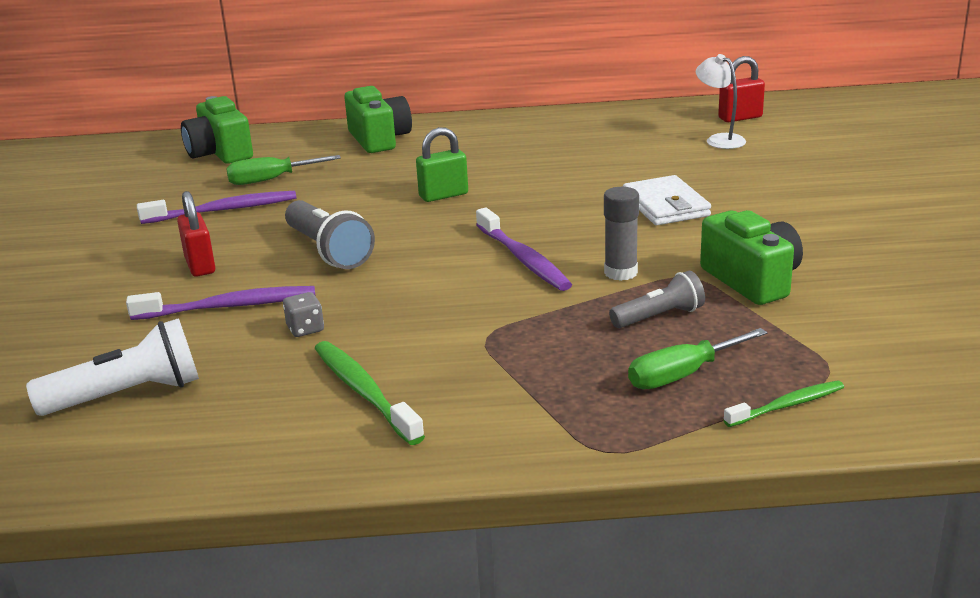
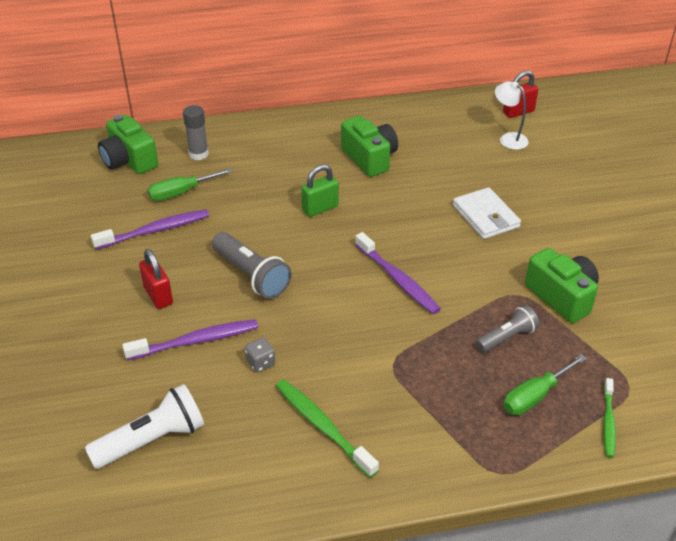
camera: 10 degrees left, 15 degrees up
(379, 139) = (251, 141): green camera -> green camera (369, 158)
(620, 273) = (470, 292): grey glue stick -> grey glue stick (198, 154)
(787, 405) = (608, 422): green toothbrush -> green toothbrush turned 135 degrees clockwise

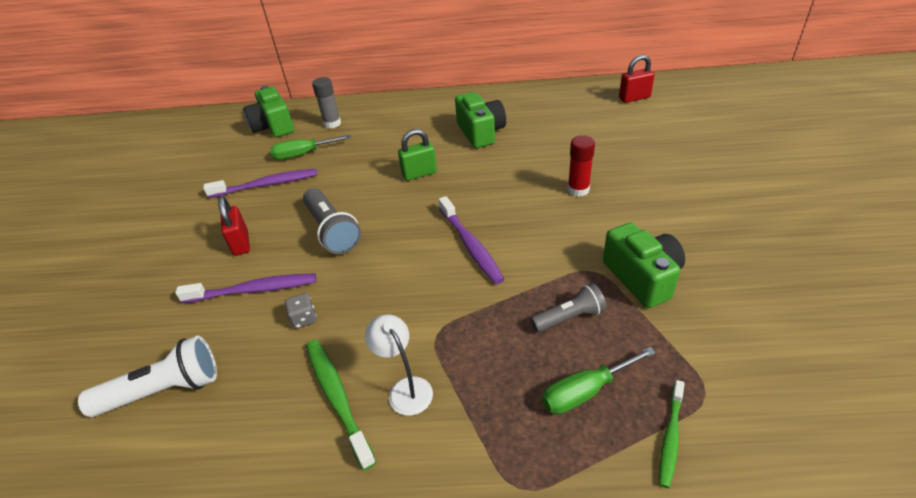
camera: 15 degrees right, 0 degrees up
(485, 216) = (578, 190): white wallet -> red glue stick
(508, 138) = (619, 120): white lamp -> white lamp (405, 388)

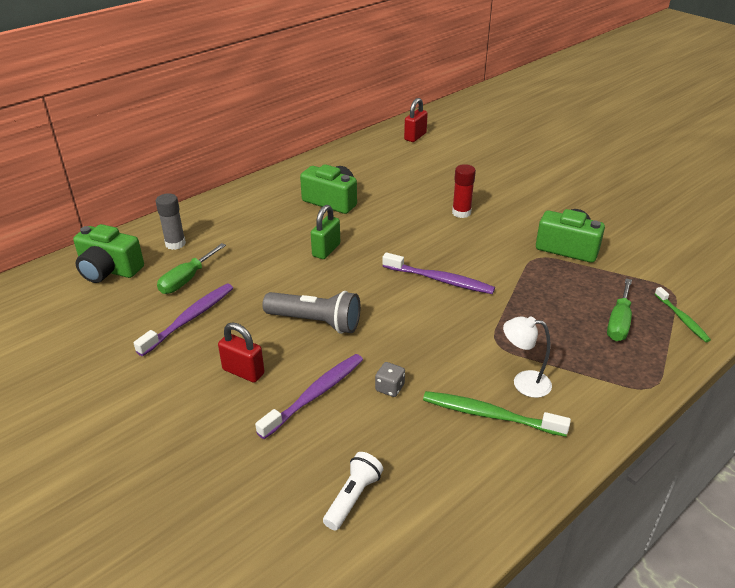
camera: 45 degrees left, 5 degrees down
(164, 390) = (353, 497): white flashlight -> white flashlight, size x0.64
(569, 317) = (559, 290): grey flashlight -> none

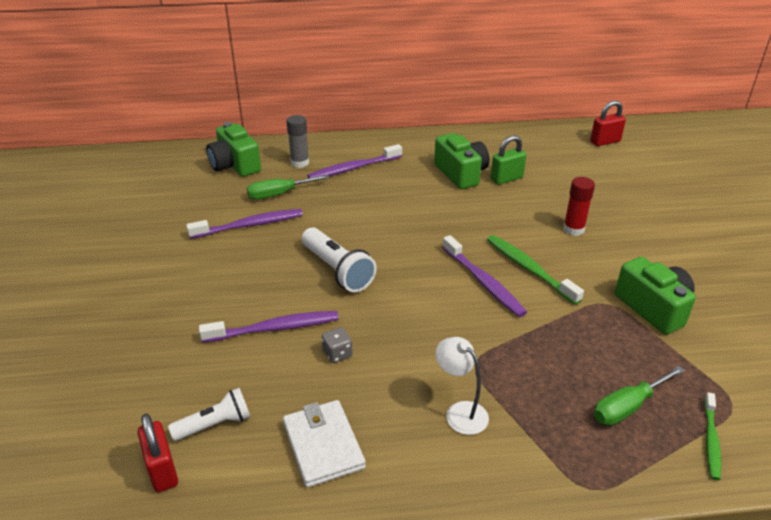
camera: 35 degrees right, 0 degrees up
(233, 230) = (353, 168): none -> purple toothbrush
(243, 371) = (243, 284): red padlock -> red padlock (162, 470)
(315, 322) = (337, 270): grey flashlight -> white flashlight
(326, 250) = (410, 214): green padlock -> green padlock (506, 179)
(456, 462) = (323, 445): none -> white wallet
(490, 415) = (396, 423): green toothbrush -> green toothbrush (529, 269)

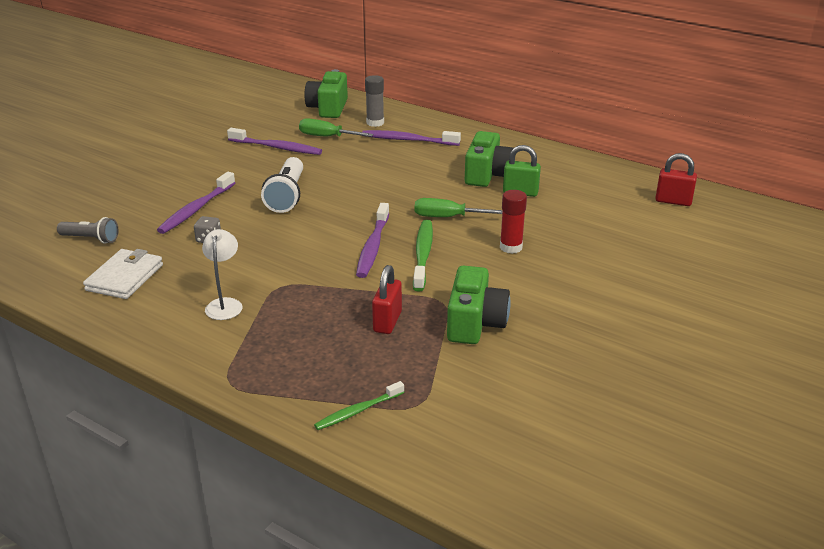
camera: 40 degrees right, 5 degrees down
(162, 470) = (36, 245): red padlock -> red padlock (387, 322)
(215, 424) = (91, 239): white flashlight -> grey flashlight
(274, 328) = (196, 209): purple toothbrush -> purple toothbrush turned 90 degrees clockwise
(627, 407) = (336, 362): green screwdriver -> green screwdriver (447, 217)

